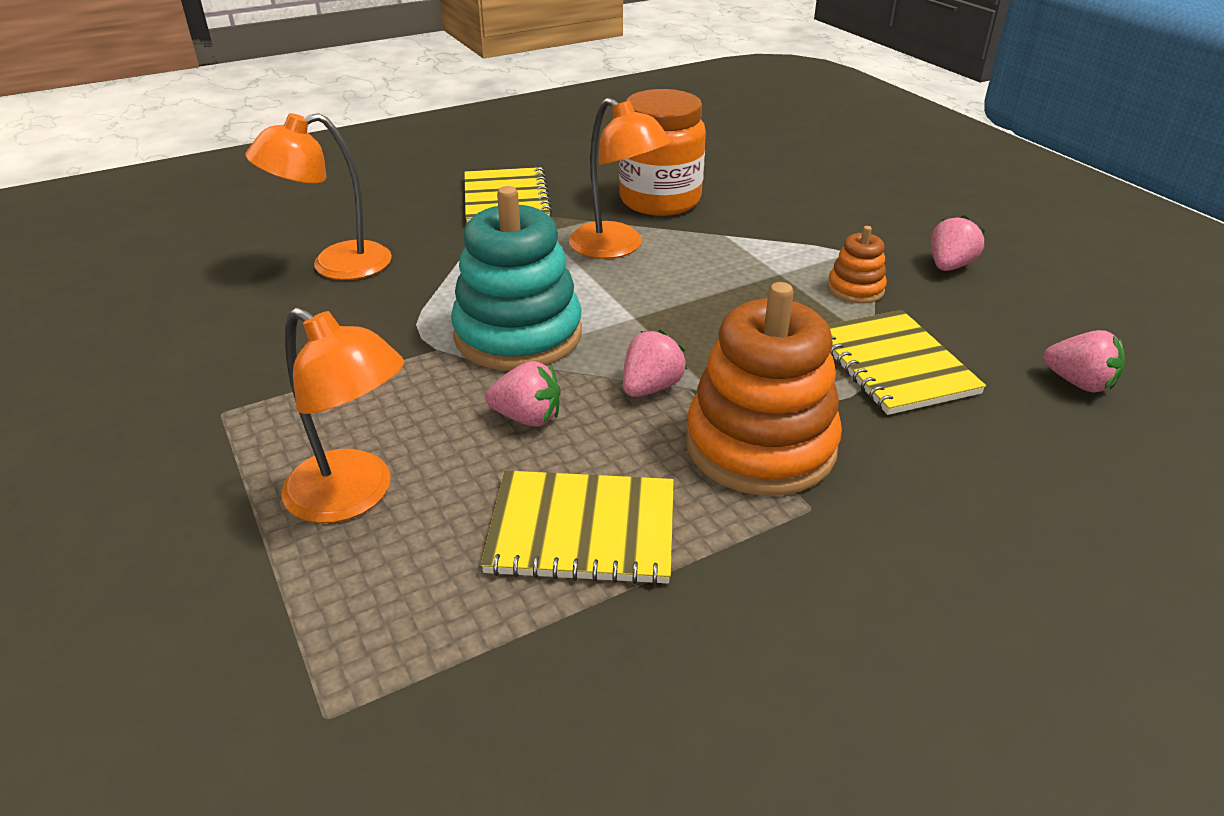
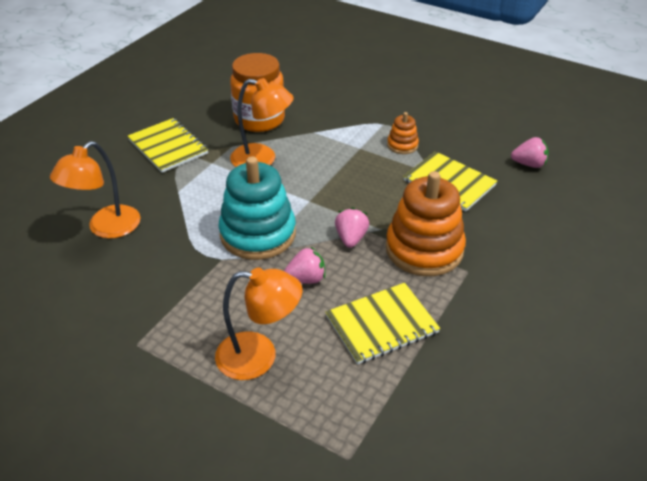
camera: 30 degrees left, 5 degrees up
(949, 266) = (435, 116): pink strawberry -> none

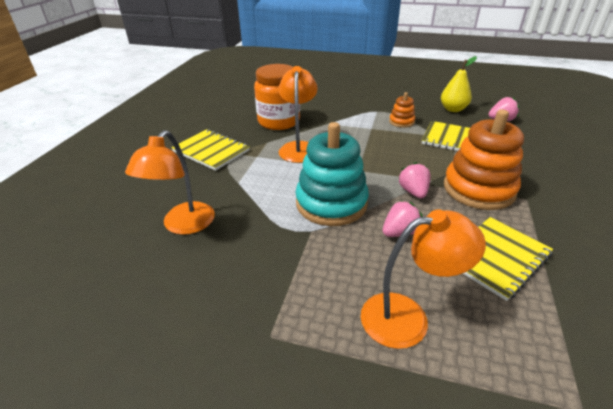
camera: 15 degrees left, 5 degrees down
(262, 160) = (299, 148): orange lamp -> orange lamp turned 90 degrees counterclockwise
(480, 137) = (453, 109): none -> yellow pear

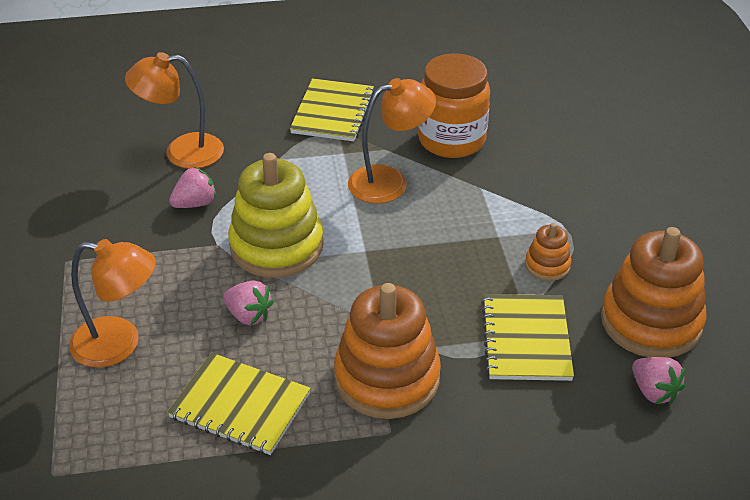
camera: 65 degrees right, 5 degrees up
(331, 203) = (276, 246): turquoise stacking toy -> yellow stacking toy
(408, 317) = (119, 344): orange lamp -> orange lamp turned 45 degrees counterclockwise
(413, 192) = (342, 313): pink strawberry -> pink strawberry (195, 203)
(453, 109) = (651, 322): yellow pear -> orange stacking toy

